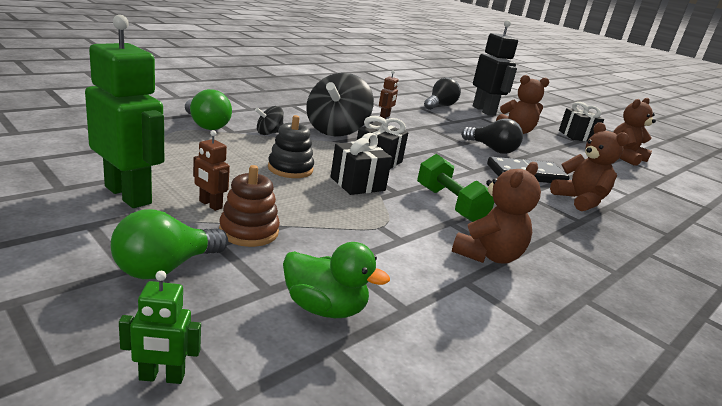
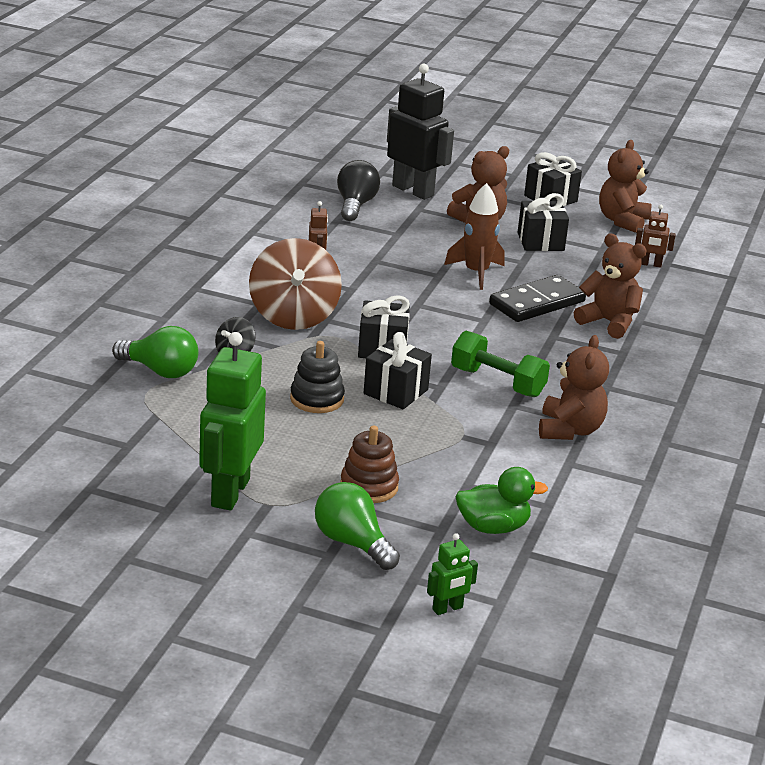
camera: 25 degrees left, 5 degrees up
(129, 195) = (229, 492): green robot -> green robot turned 90 degrees counterclockwise
(165, 267) = (352, 543): green light bulb -> green light bulb turned 120 degrees clockwise
(210, 205) = (305, 473): brown robot -> brown robot (650, 264)
(336, 130) = (293, 316): black spinning top -> brown spinning top
(492, 149) = (476, 273): black light bulb -> brown rocket
(554, 150) = (540, 242): none -> black gift

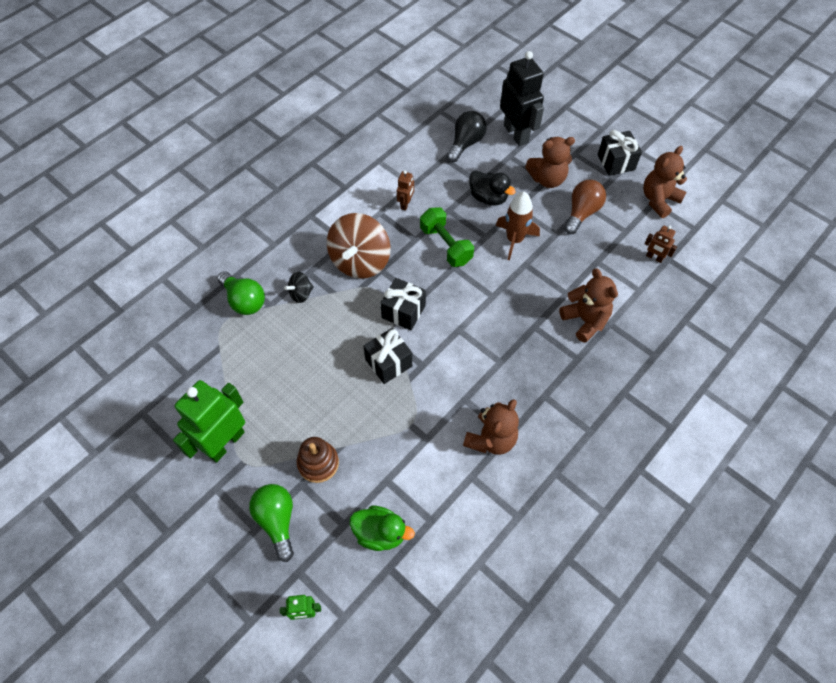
camera: 25 degrees right, 30 degrees up
(317, 399) = (331, 357): black stacking toy -> none
(418, 244) = (488, 198): none -> black duck
(497, 382) = (466, 370): green dumbbell -> green dumbbell (446, 245)
(537, 303) = (542, 285): black domino -> none
(540, 242) = (581, 213): black gift -> brown light bulb

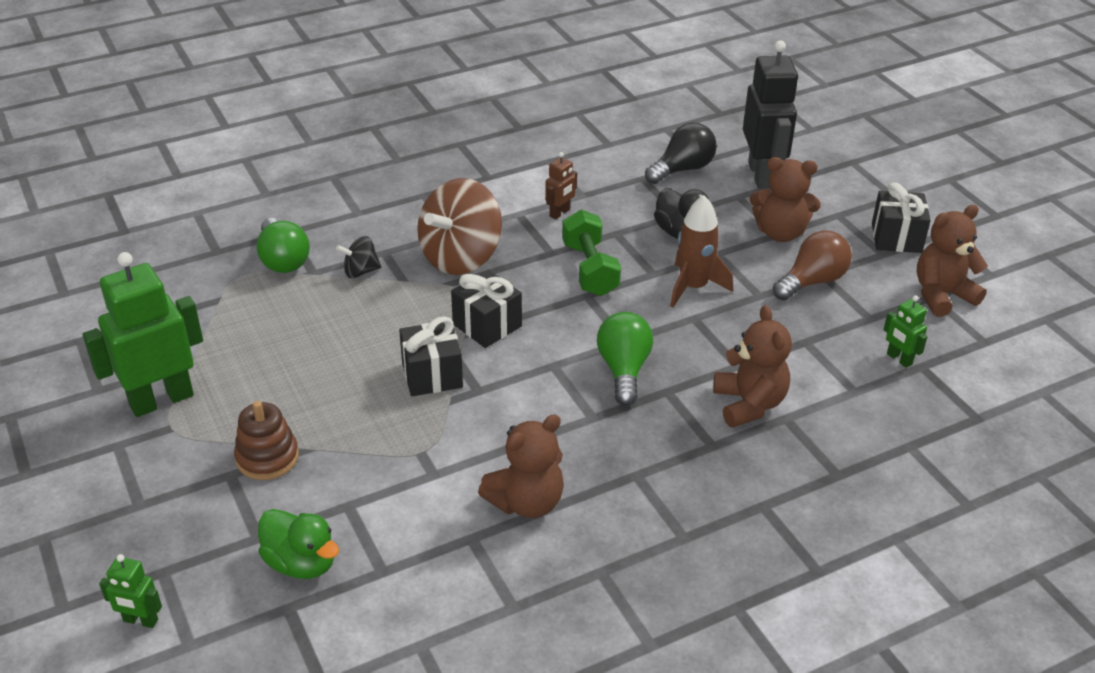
camera: 20 degrees right, 20 degrees down
(277, 521) = (172, 505): green light bulb -> green light bulb (623, 370)
(654, 257) = (899, 359): brown robot -> green robot

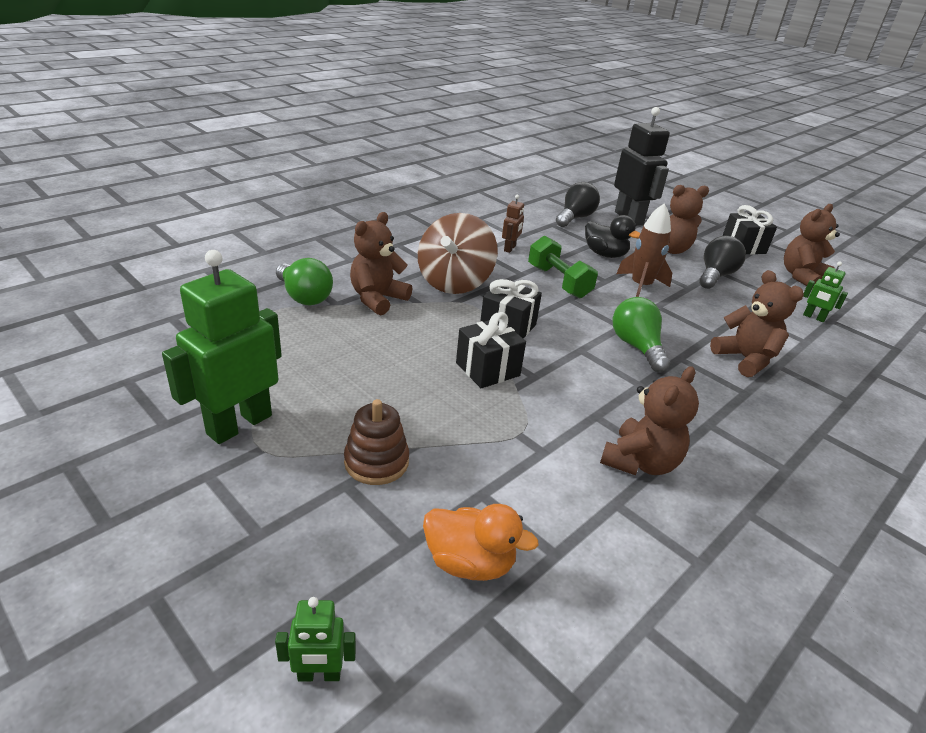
camera: 20 degrees left, 5 degrees down
(301, 563) = (469, 562): green duck -> orange duck
(360, 271) = (377, 299): black spinning top -> brown teddy bear
(812, 281) = (715, 276): brown light bulb -> black light bulb

